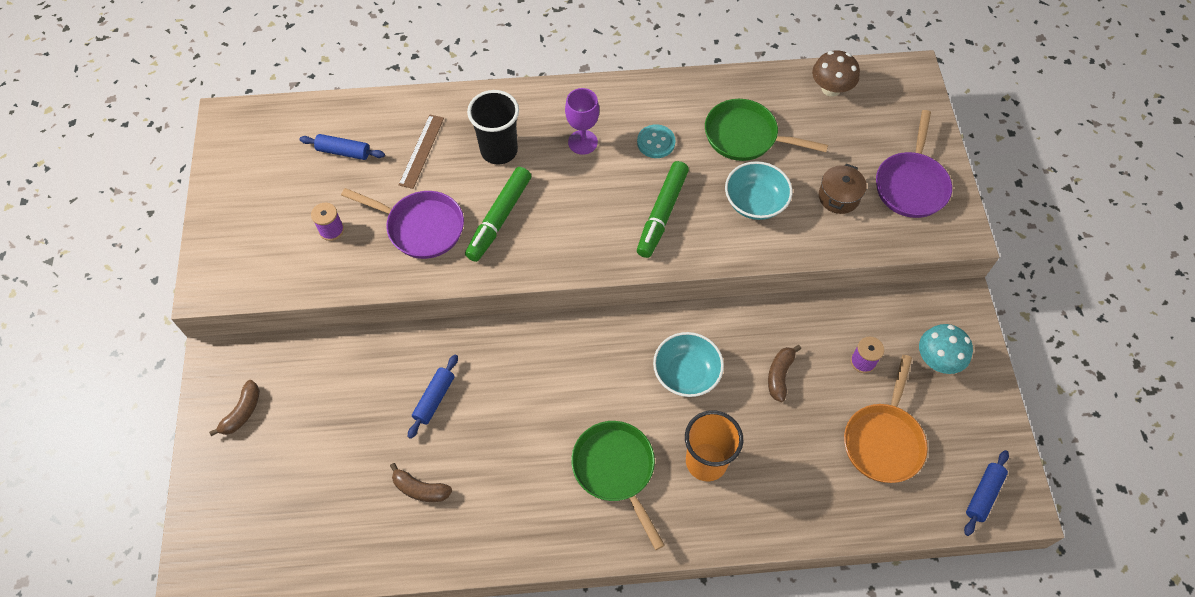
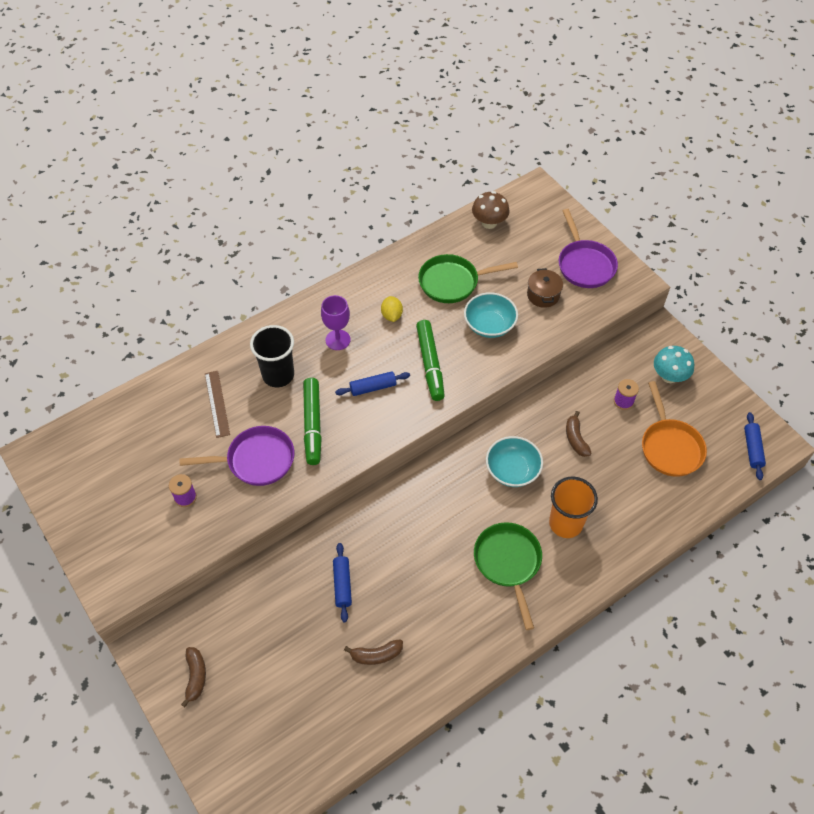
camera: 30 degrees left, 5 degrees down
(344, 151) = (153, 433): blue rolling pin -> blue rolling pin (373, 387)
(616, 470) = (508, 563): green pan -> green pan turned 45 degrees clockwise
(656, 142) = (392, 315): turquoise button -> yellow lemon

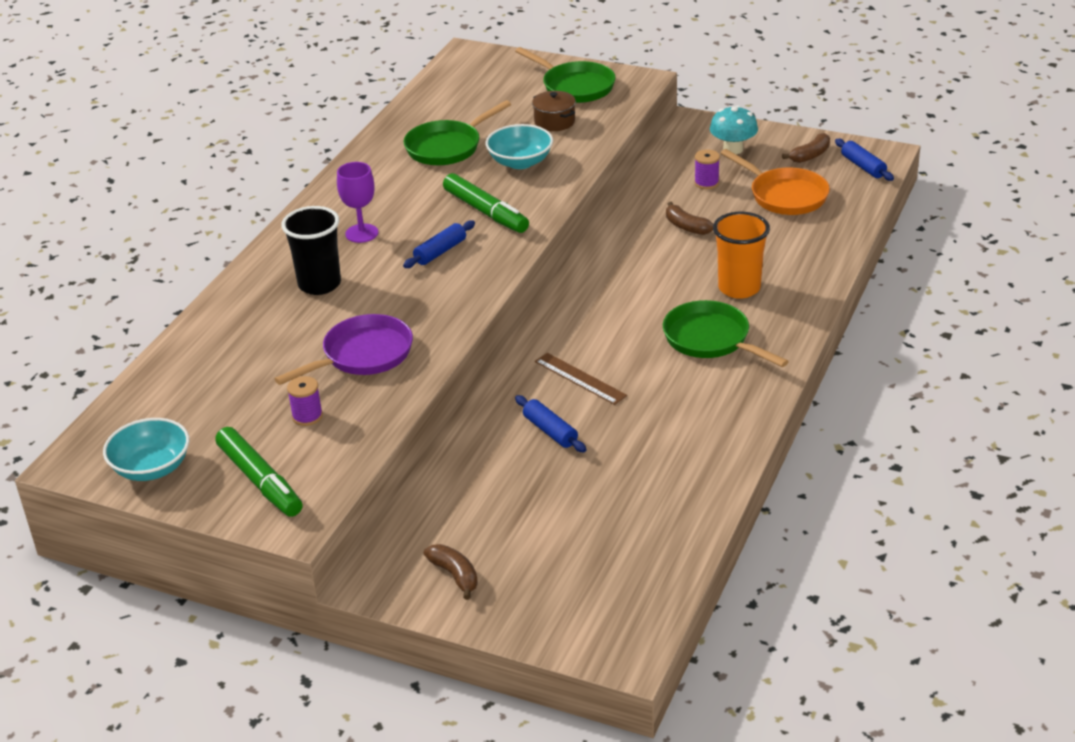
camera: 30 degrees left, 20 degrees down
(217, 403) = (268, 333): brown ruler -> brown ruler (580, 378)
(313, 425) = (401, 304): green marker -> green marker (260, 480)
(376, 655) = (643, 465): brown banana -> brown banana (810, 155)
(392, 315) = (404, 194): yellow lemon -> none
(489, 223) = (441, 93): brown mushroom -> none
(512, 470) = (645, 274): turquoise bowl -> turquoise bowl (151, 468)
(584, 264) = (575, 87): purple pan -> green pan

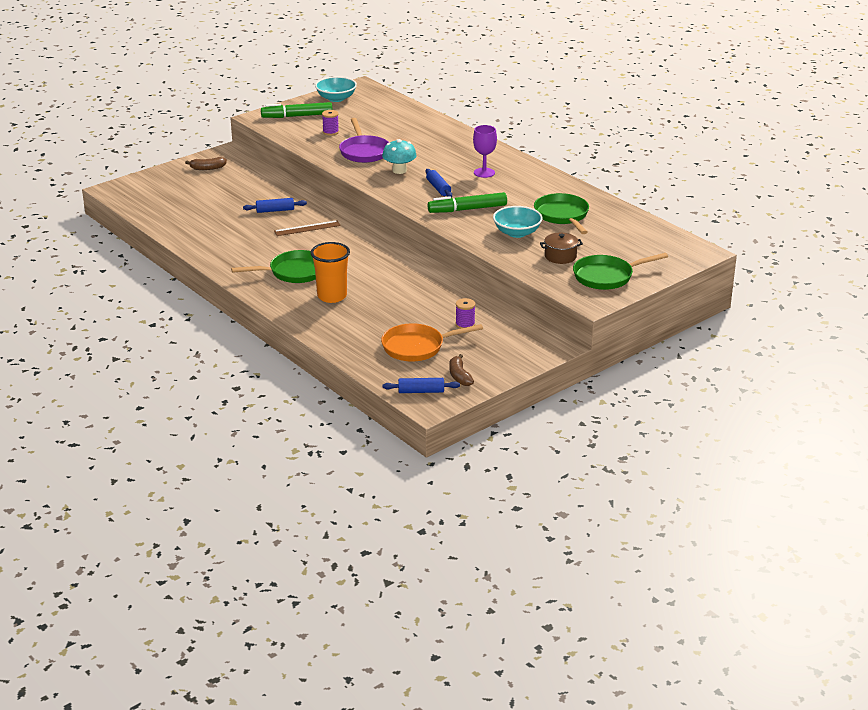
camera: 115 degrees right, 5 degrees down
(319, 284) = (443, 153): black cup -> none
(686, 226) = (419, 301): brown banana -> none
(733, 149) = (500, 349): turquoise mushroom -> turquoise mushroom (399, 170)

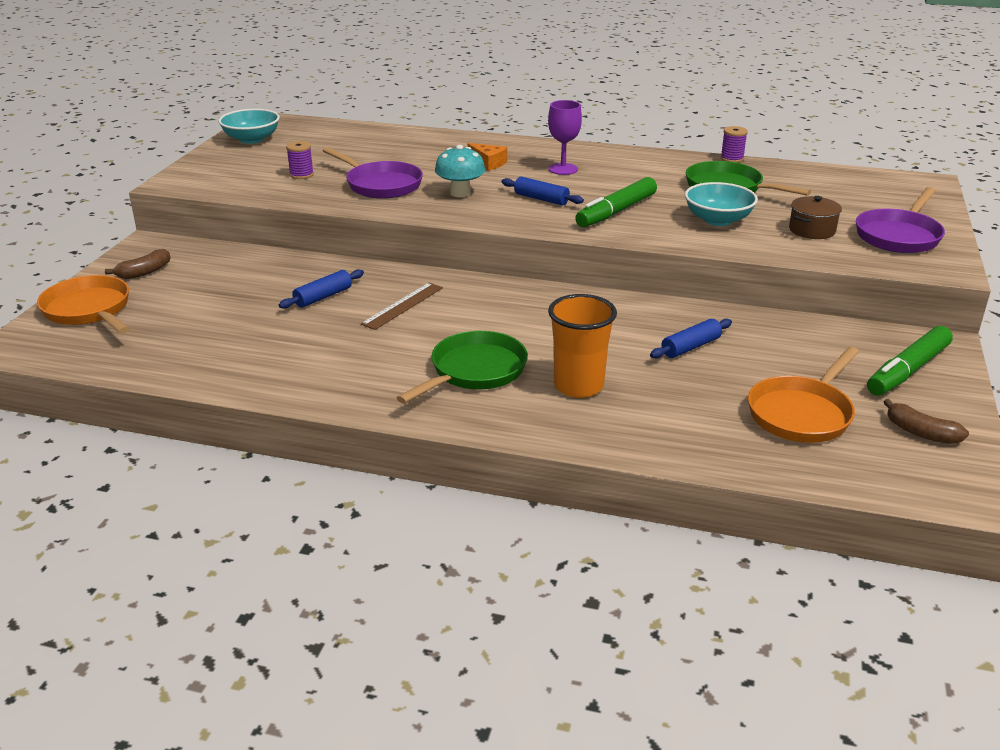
camera: 35 degrees left, 0 degrees up
(161, 181) = (89, 310): none -> orange pan
(297, 116) = (227, 169): green marker -> green marker (908, 371)
(421, 391) = (920, 478): blue rolling pin -> blue rolling pin (691, 347)
(446, 155) = (488, 163): none -> orange cheese
(465, 324) = (801, 358): purple spool -> purple spool (732, 159)
(606, 276) = (899, 235): green pan -> purple pan

